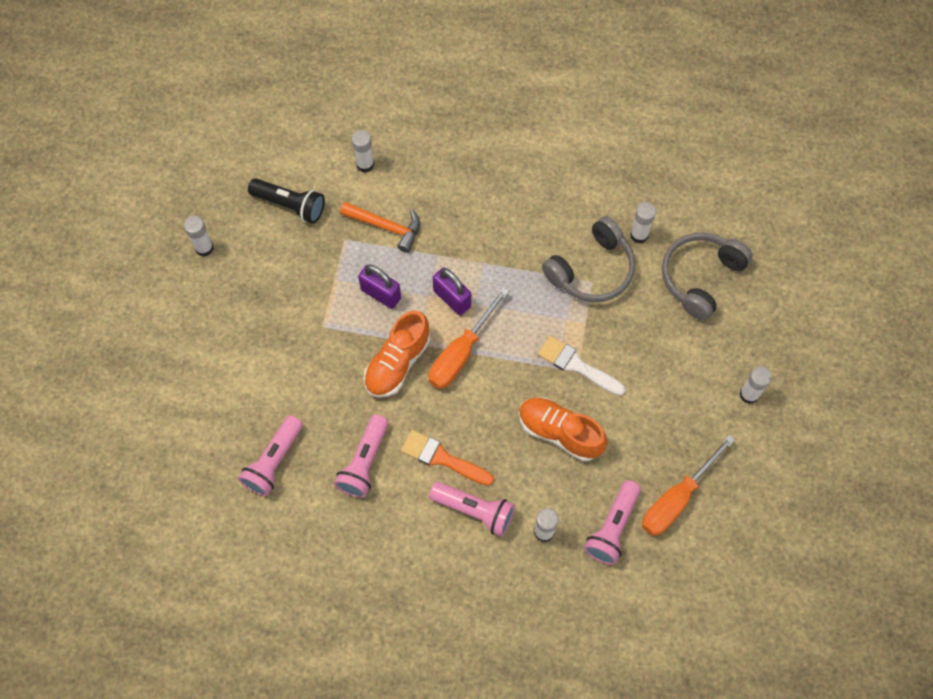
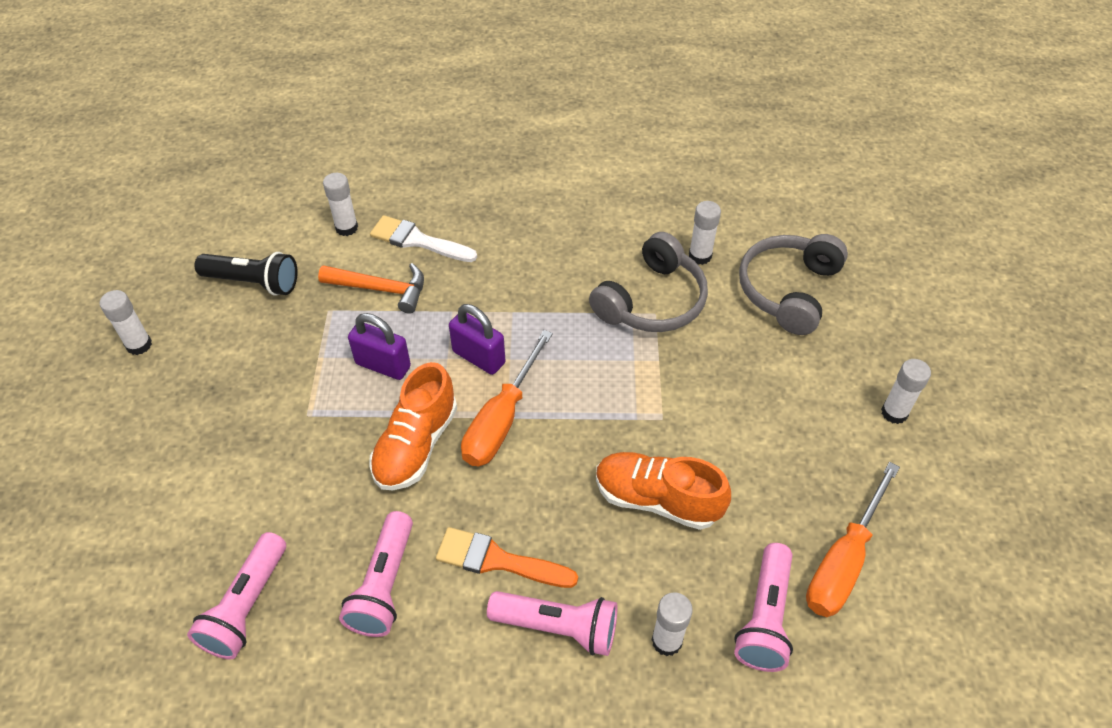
camera: 10 degrees left, 15 degrees down
(576, 365) = (660, 412): white brush -> white brush (418, 240)

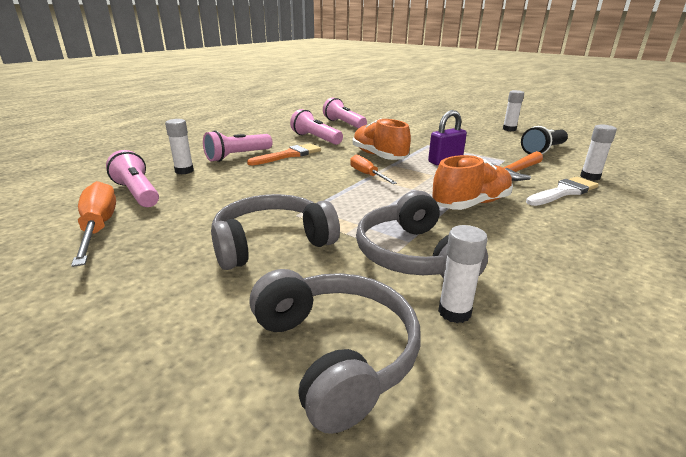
camera: 125 degrees right, 25 degrees down
(478, 357) = (424, 181): purple padlock -> none
(502, 419) = (367, 175): orange screwdriver -> orange screwdriver, size x0.62
(657, 499) = (248, 193): orange shoe -> orange shoe (471, 204)
(725, 399) = (271, 243): none -> grey headphones
(894, 413) = (103, 326): white glue stick -> none

